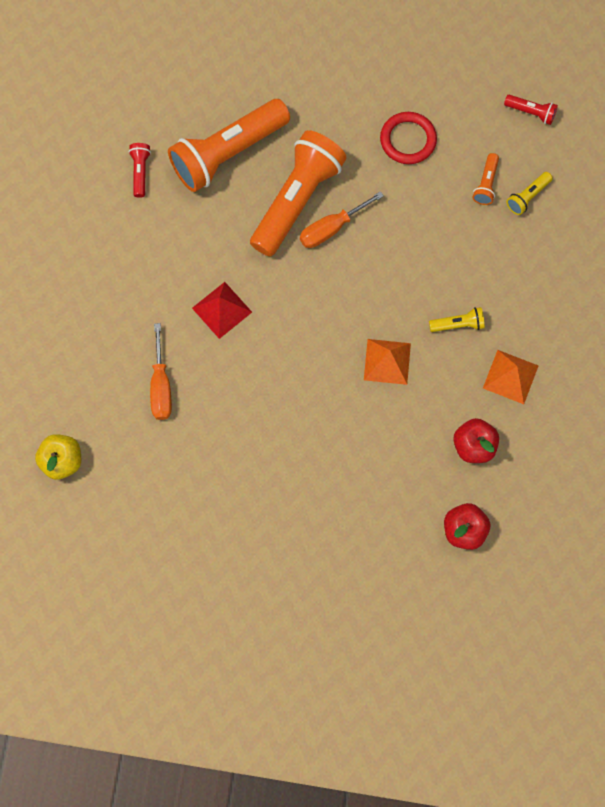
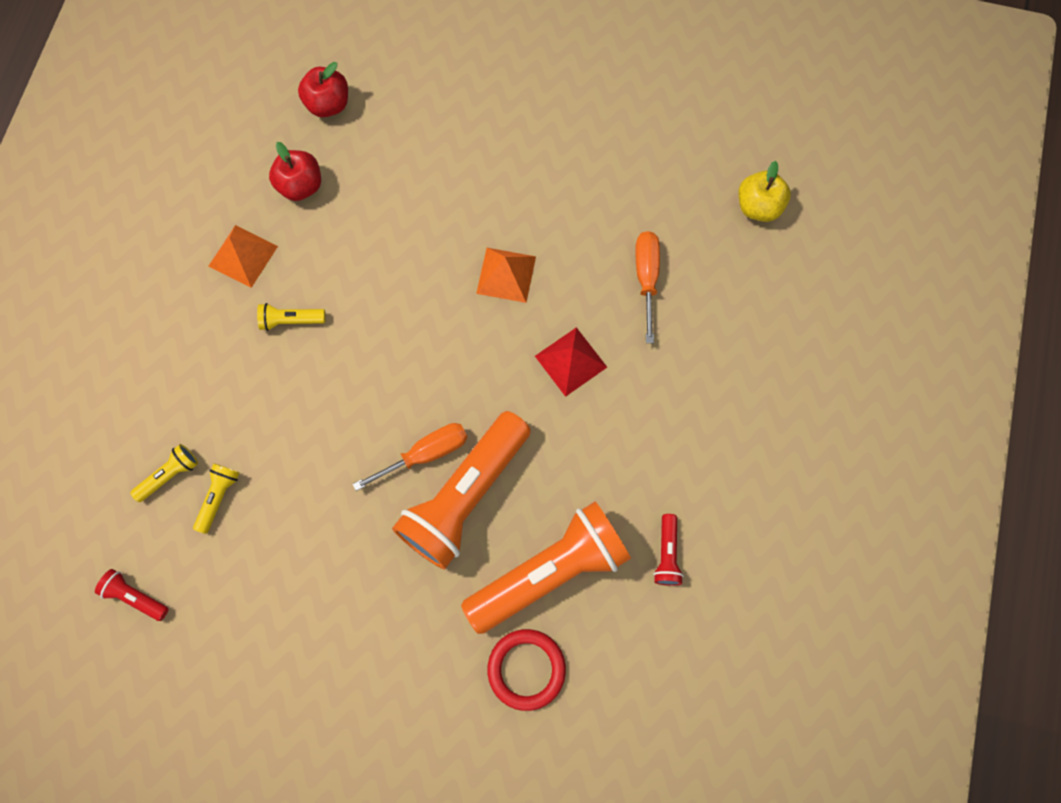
camera: 175 degrees left, 0 degrees up
(387, 361) = (381, 284): orange pyramid -> orange pyramid (506, 275)
(408, 140) = (308, 570): red ring -> red ring (526, 669)
(486, 184) = (218, 497): orange flashlight -> yellow flashlight

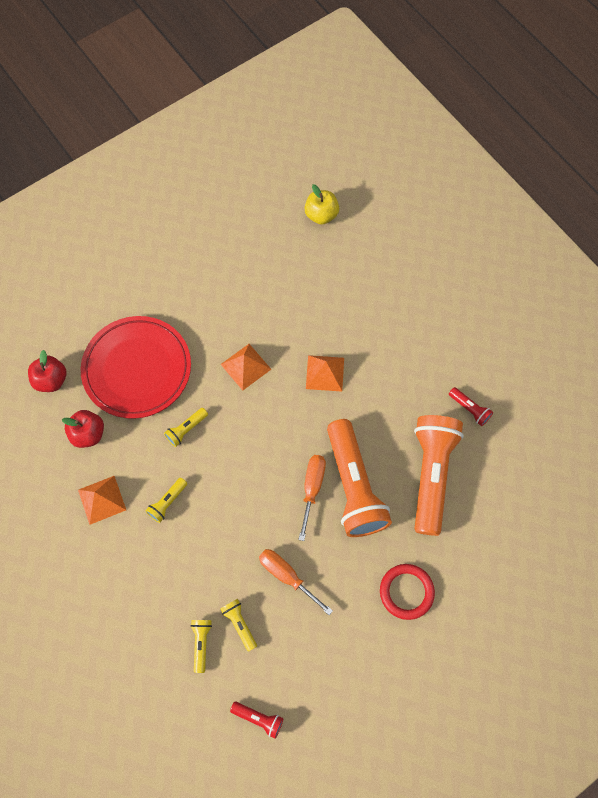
camera: 50 degrees left, 5 degrees down
(135, 596) = (259, 718): red flashlight -> red flashlight turned 135 degrees counterclockwise
(384, 274) = (186, 429): none -> yellow flashlight
(409, 173) = (137, 369): none -> red plate
(526, 669) = (474, 528): red ring -> red ring (406, 592)
(571, 361) = (325, 373): red pyramid -> orange pyramid
(646, 278) = (312, 299): orange screwdriver -> orange screwdriver (287, 576)

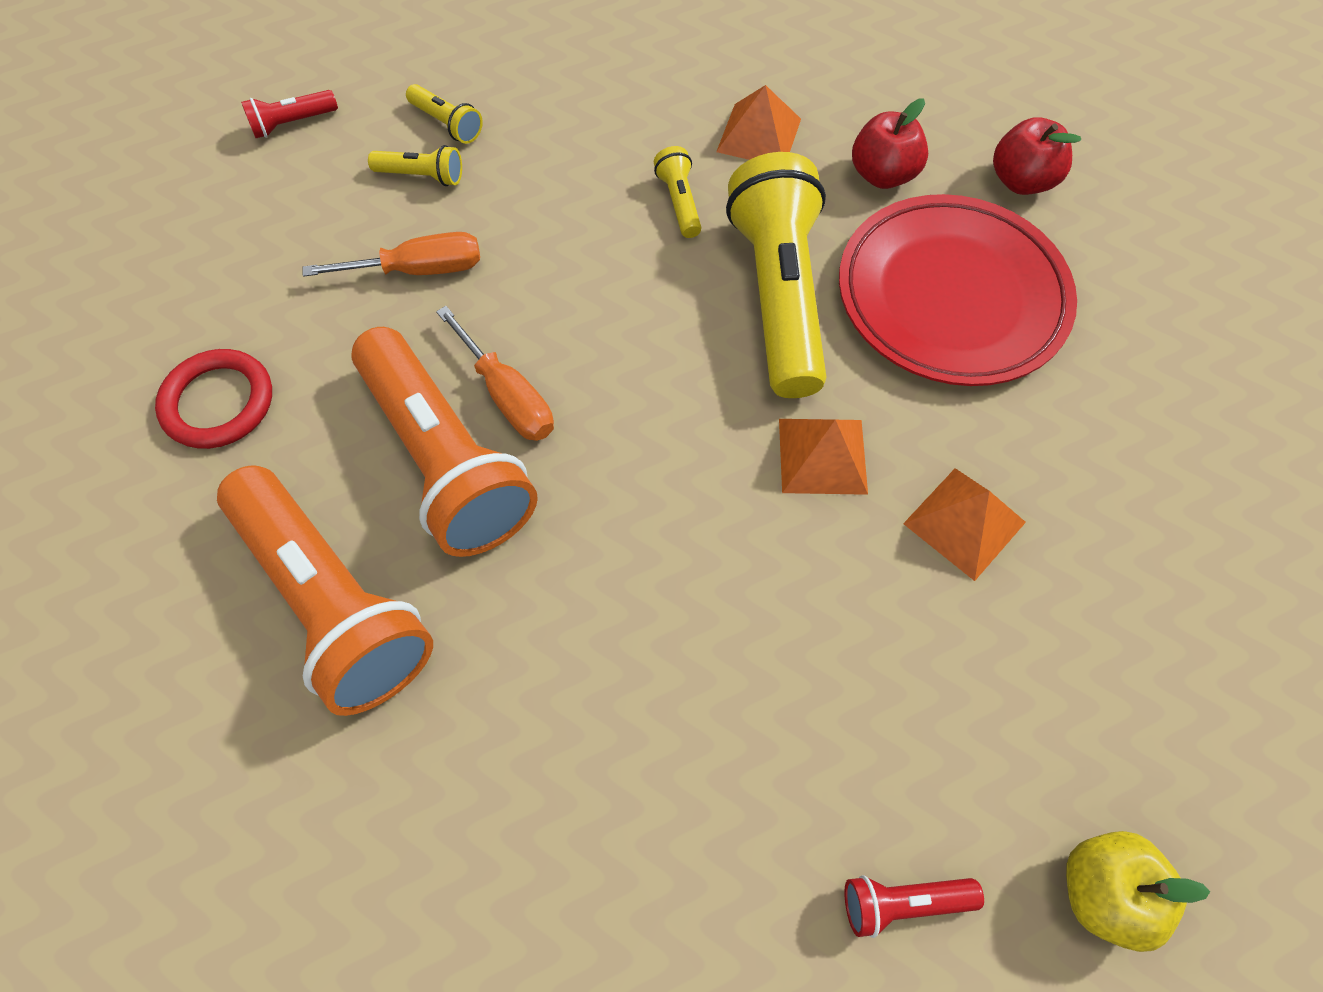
camera: 130 degrees right, 5 degrees down
(186, 429) = (777, 295): yellow flashlight -> yellow flashlight, size x2.40
(325, 373) = (694, 578): orange pyramid -> orange pyramid (964, 523)
(354, 486) = (447, 459): orange flashlight -> orange flashlight turned 150 degrees counterclockwise
(470, 409) = (368, 796): red flashlight -> red flashlight (902, 902)

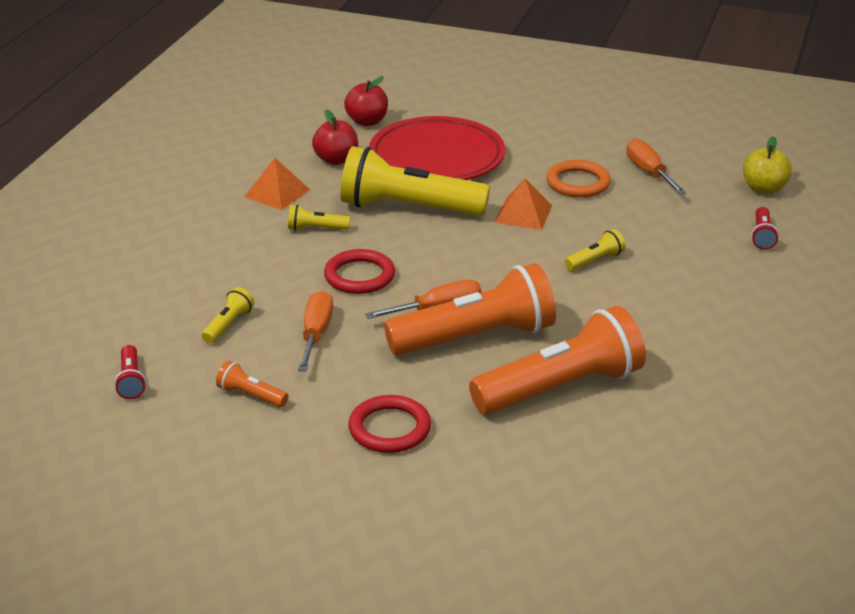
camera: 75 degrees left, 30 degrees down
(275, 240) = (251, 395): none -> orange flashlight
(447, 124) = (183, 309): yellow flashlight -> yellow flashlight (595, 260)
(571, 282) = (359, 276): none -> red ring
(964, 523) = (578, 183): orange pyramid -> orange ring
(1062, 642) = (649, 172): none -> orange screwdriver

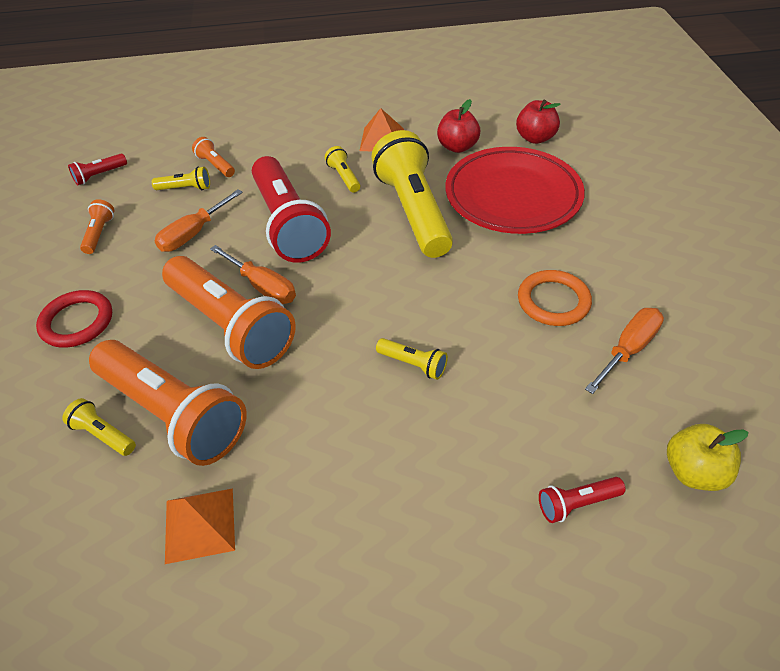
camera: 65 degrees right, 15 degrees up
(206, 298) = (215, 165): none -> orange flashlight
(316, 334) = (193, 234): orange screwdriver -> orange screwdriver turned 150 degrees clockwise
(359, 276) = (289, 224): red ring -> red flashlight
(523, 214) = (461, 283): orange pyramid -> orange pyramid (199, 524)
(557, 430) = (103, 435): none -> yellow flashlight

